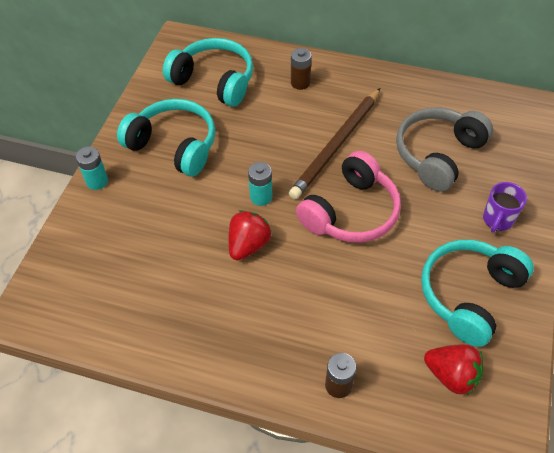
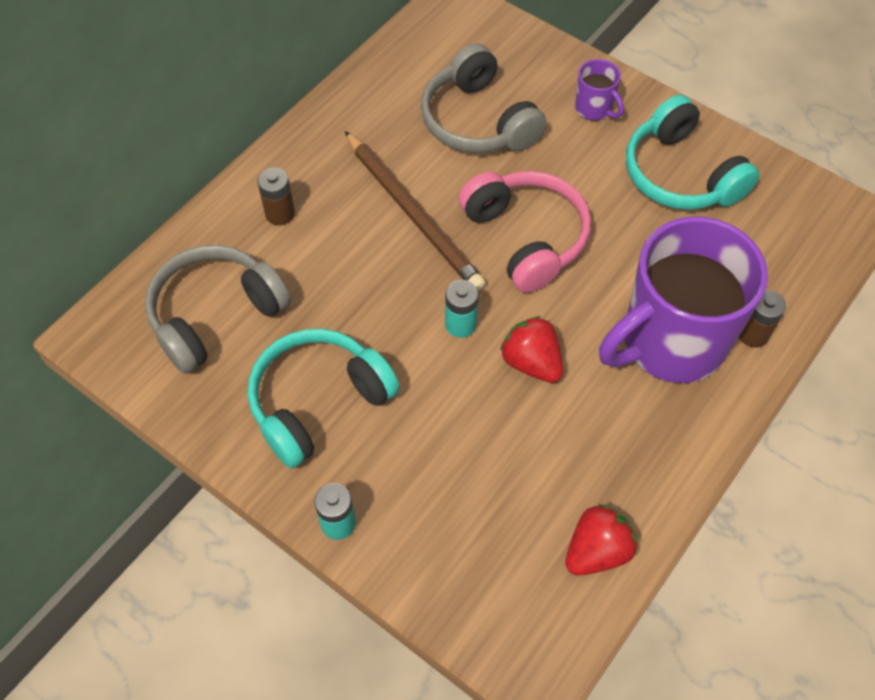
camera: 70 degrees left, 5 degrees up
(214, 81) = (216, 315): turquoise headphones -> grey headphones
(303, 327) = (670, 342): none -> purple mug
(451, 375) = (769, 229): red strawberry -> red strawberry (596, 551)

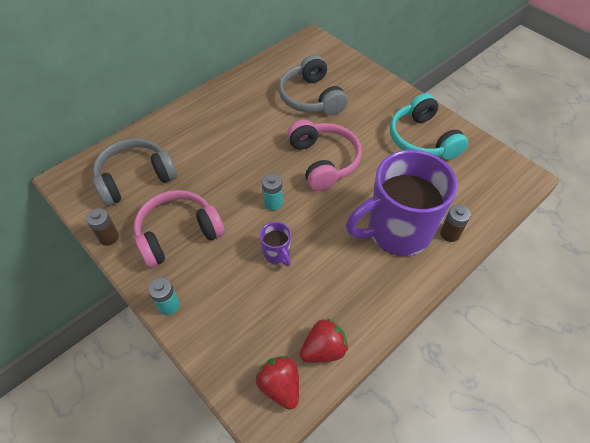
camera: 10 degrees right, 5 degrees down
(280, 214) = (187, 130): brown battery -> brown battery (109, 237)
(318, 402) = (178, 234): turquoise headphones -> pink headphones
(413, 213) = (262, 140): brown pencil -> none
(531, 362) = (310, 230): red strawberry -> red strawberry (280, 386)
(594, 109) = (379, 99): purple mug -> purple mug (277, 253)

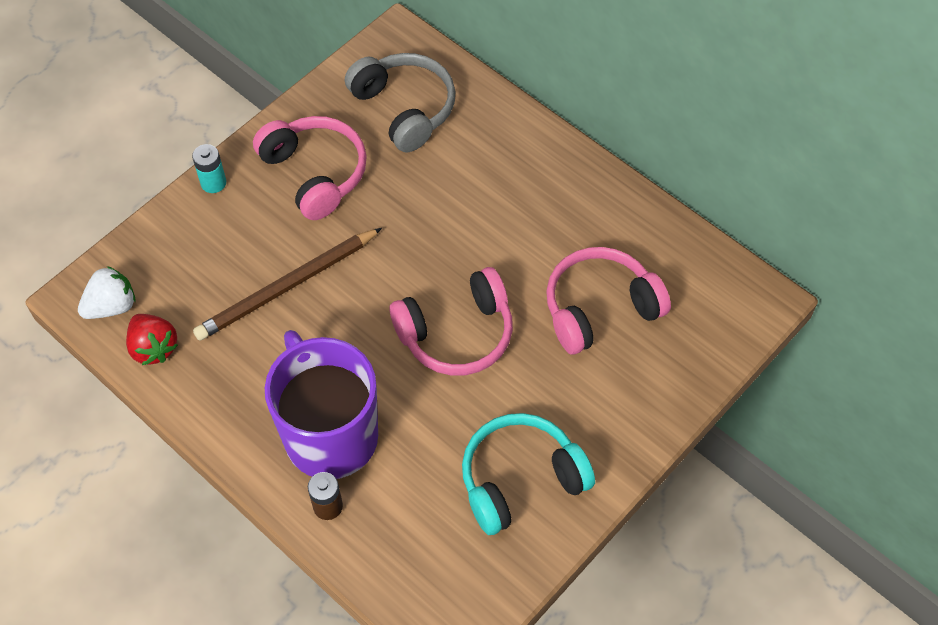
camera: 85 degrees right, 5 degrees up
(109, 237) = (307, 103): brown battery -> none
(273, 203) = (372, 274): turquoise battery -> none
(277, 253) = (288, 286): purple mug -> brown pencil
(280, 386) = (112, 306): red strawberry -> white strawberry
(311, 97) = (600, 308): grey headphones -> pink headphones

